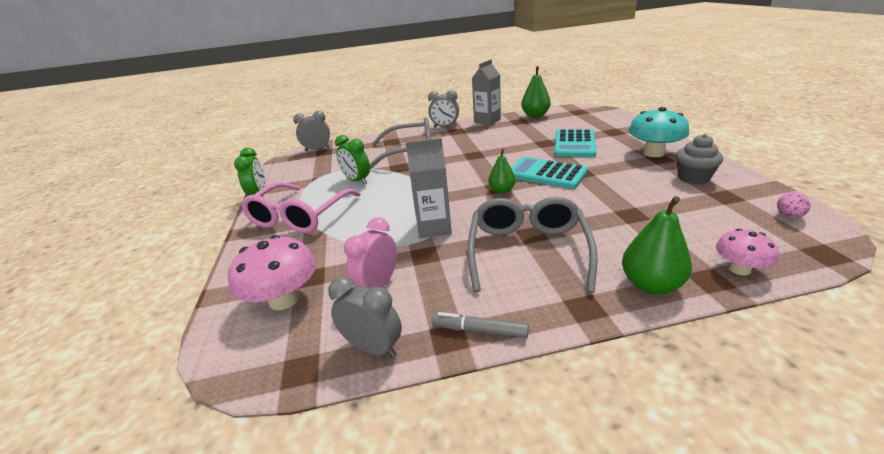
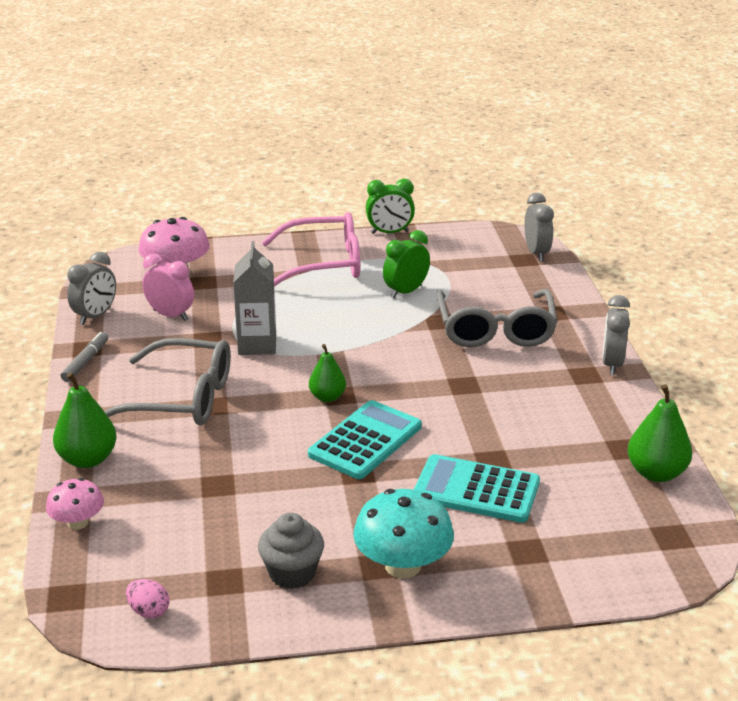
camera: 90 degrees right, 0 degrees up
(300, 216) = (323, 264): pink glasses -> pink glasses turned 150 degrees clockwise
(487, 121) = (636, 411): grey carton -> none

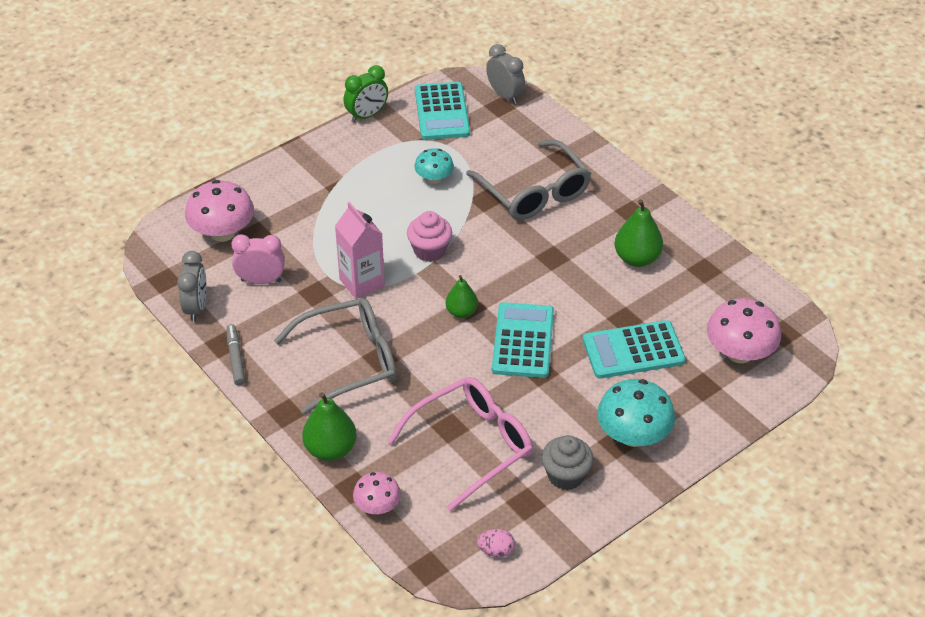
camera: 30 degrees left, 15 degrees up
(257, 345) = (362, 283): grey carton -> pink carton
(323, 264) = (341, 173): pink glasses -> pink glasses (471, 445)
(346, 341) = (429, 250): none -> pink cupcake
(406, 292) = (434, 178): green clock -> turquoise mushroom
(462, 248) = (442, 112): none -> turquoise calculator
(600, 536) = (739, 353): none -> pink mushroom
(612, 364) = (643, 193): grey clock -> none
(656, 473) = (739, 283): green pear -> green pear (637, 258)

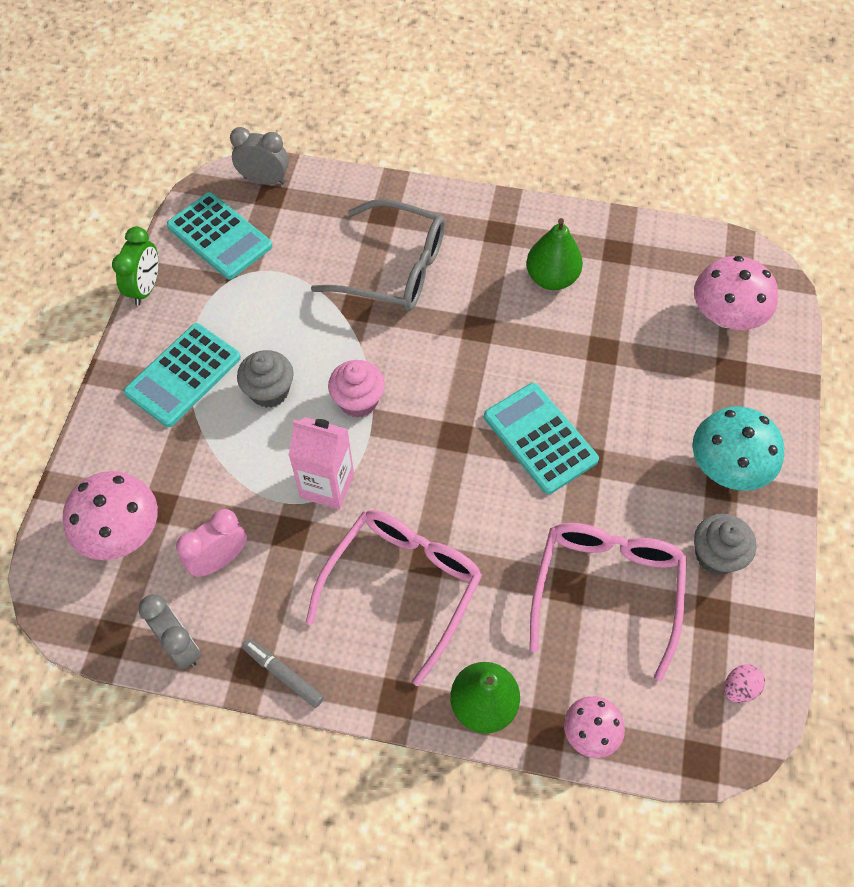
camera: 40 degrees left, 15 degrees up
(349, 361) = (402, 586): grey glasses -> pink glasses
(381, 213) = (269, 391): none -> grey cupcake
(434, 178) = (284, 316): turquoise mushroom -> none
(461, 312) = (454, 448): green pear -> none
(633, 350) = (641, 377): turquoise calculator -> turquoise calculator (183, 375)

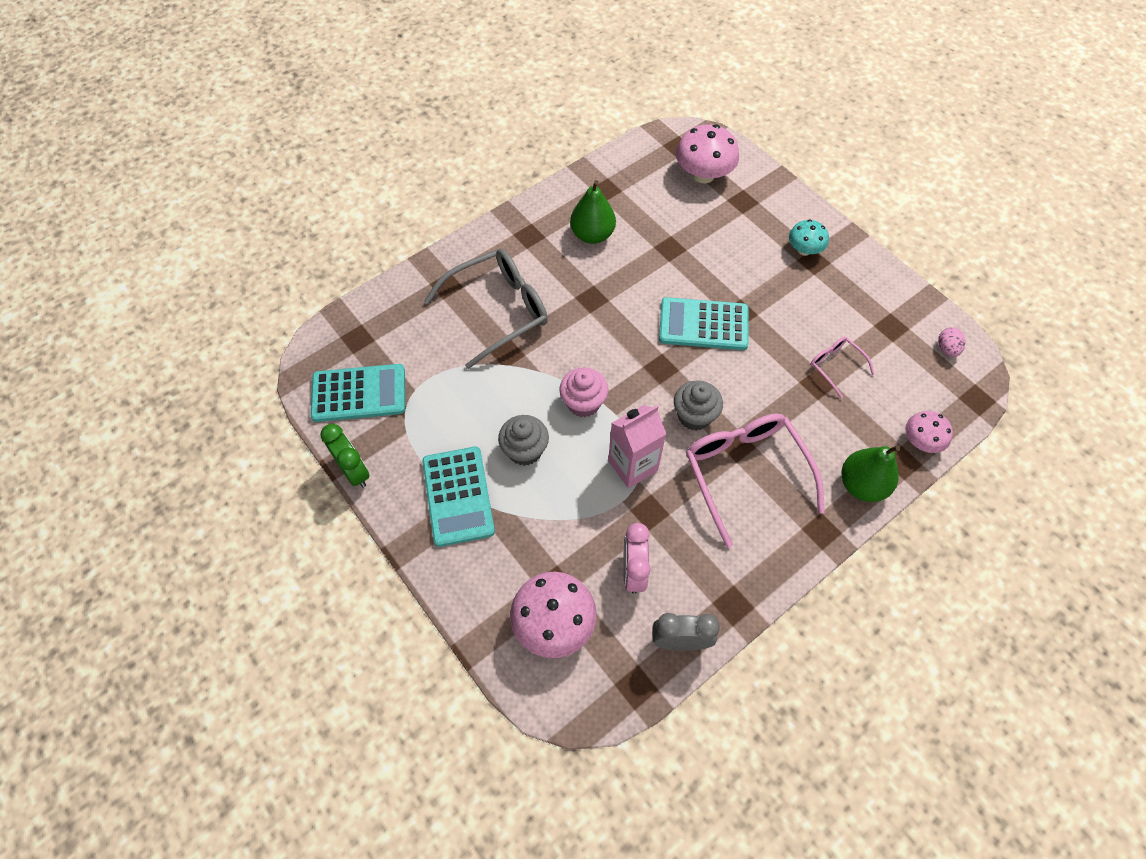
camera: 50 degrees left, 0 degrees up
(264, 180) = (339, 333): grey clock -> none
(283, 674) = (753, 588): grey marker -> none
(606, 590) = (836, 366): pink glasses -> pink glasses, size x0.48
(716, 555) = (856, 297): grey cupcake -> grey cupcake (694, 416)
(727, 466) = (804, 250): turquoise mushroom -> turquoise mushroom, size x0.60

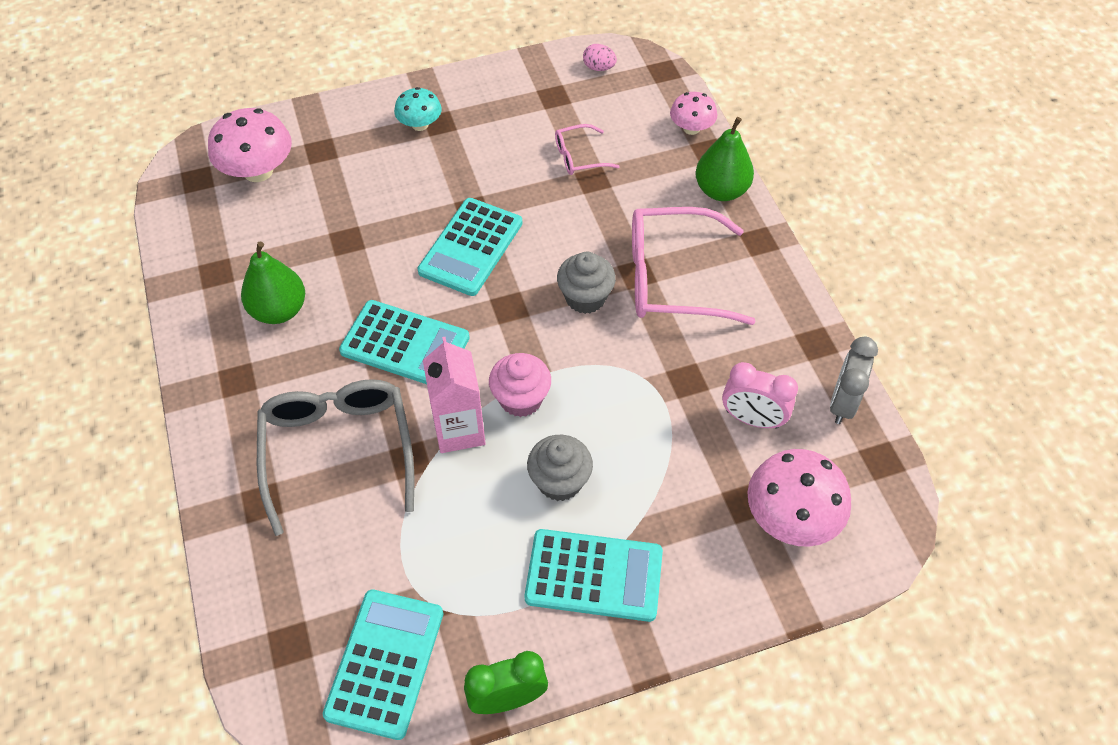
camera: 70 degrees left, 5 degrees down
(597, 316) = (405, 345): none -> turquoise calculator
(633, 466) = (624, 377): pink carton -> pink carton (459, 430)

